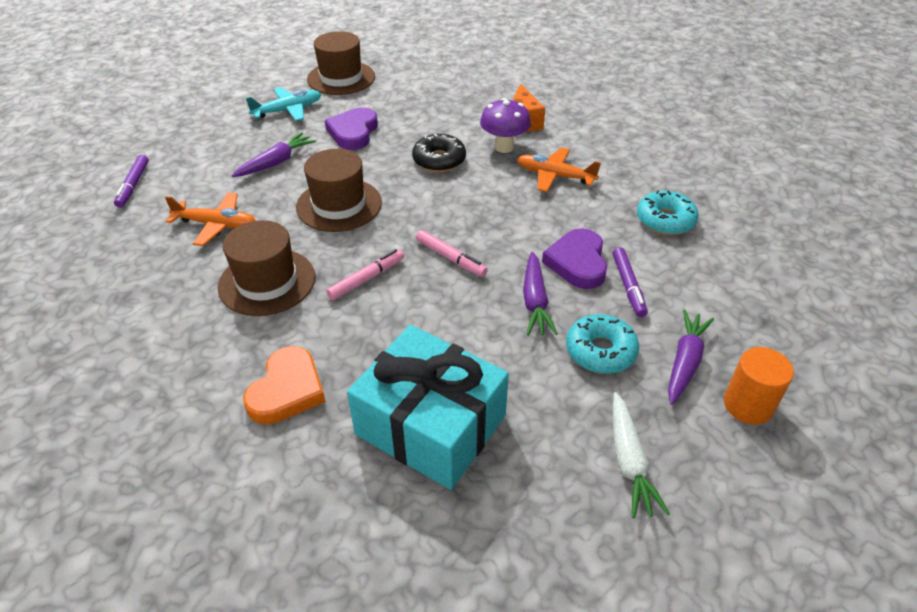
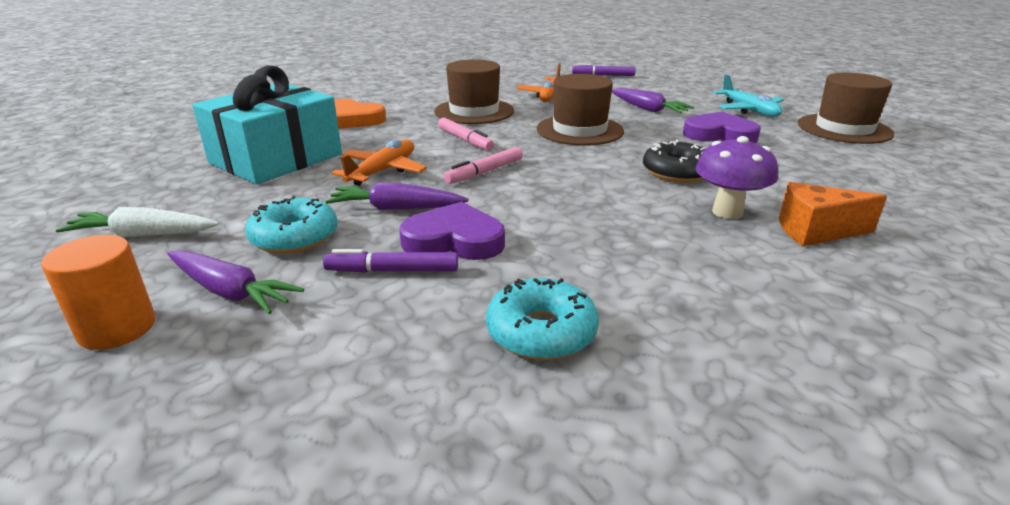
camera: 95 degrees right, 15 degrees down
(555, 176) = (660, 243): orange plane -> orange plane (383, 171)

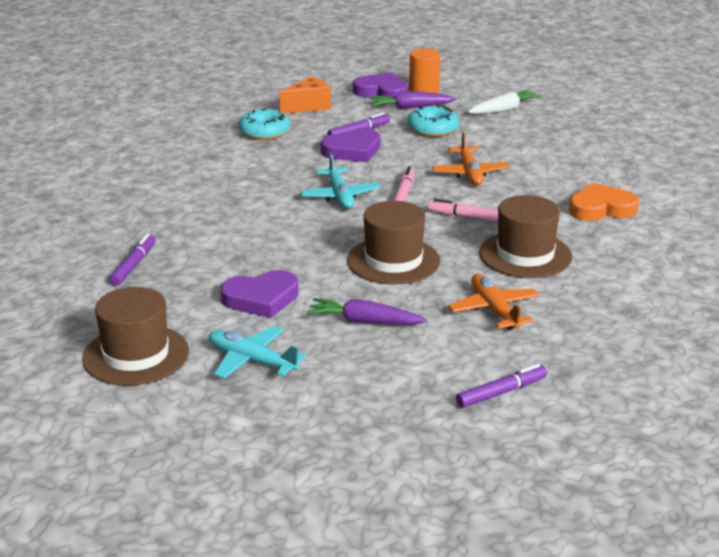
camera: 145 degrees right, 0 degrees up
(180, 359) = (381, 92): none -> purple heart
(276, 158) = (557, 160): turquoise gift -> none
(396, 208) = (412, 155): purple carrot -> none
(555, 188) = (340, 196): none -> turquoise plane
(677, 172) = (269, 236): black donut -> none
(727, 212) = (214, 212): purple mushroom -> none
(816, 231) = (154, 215): orange cheese -> orange cheese (308, 106)
(847, 184) = (133, 265): none -> purple marker

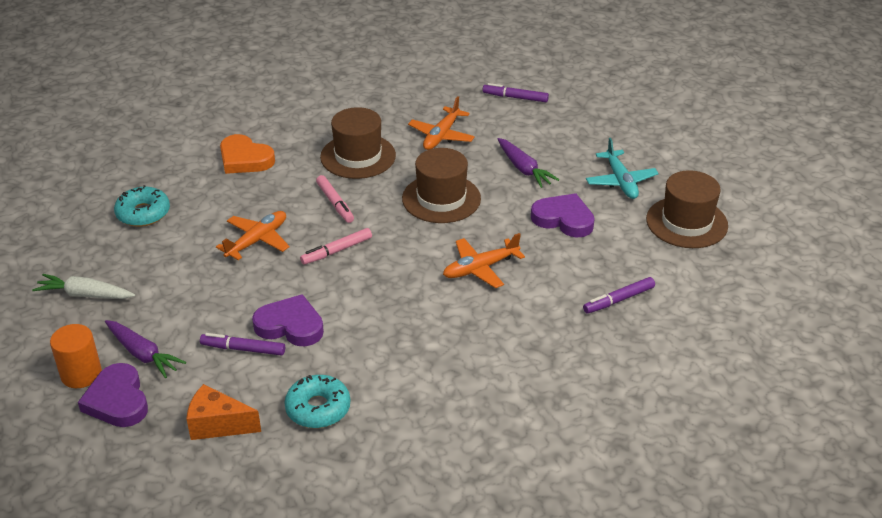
camera: 135 degrees left, 10 degrees up
(278, 233) = (480, 268): none -> orange plane
(340, 196) = (384, 278): turquoise plane -> none
(432, 129) = (184, 310): turquoise donut -> turquoise donut (143, 213)

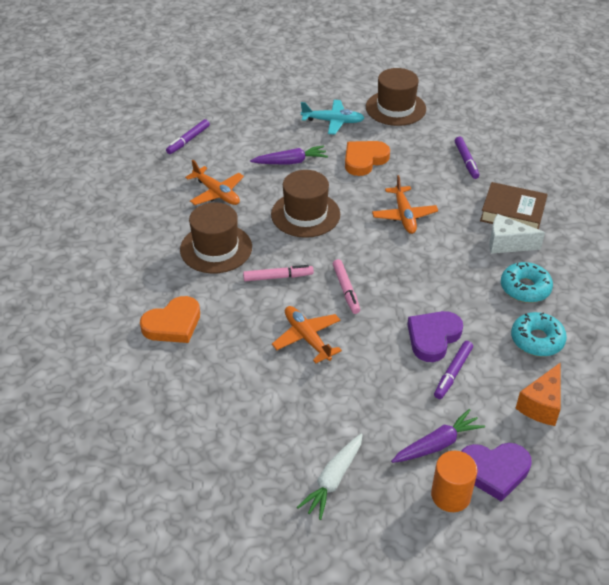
camera: 70 degrees left, 5 degrees up
(143, 213) = (221, 416): turquoise donut -> turquoise donut (525, 288)
(475, 360) = (507, 244): none -> white cheese
(539, 356) = (512, 212): none -> brown book
(563, 219) = (364, 160): purple heart -> orange heart

